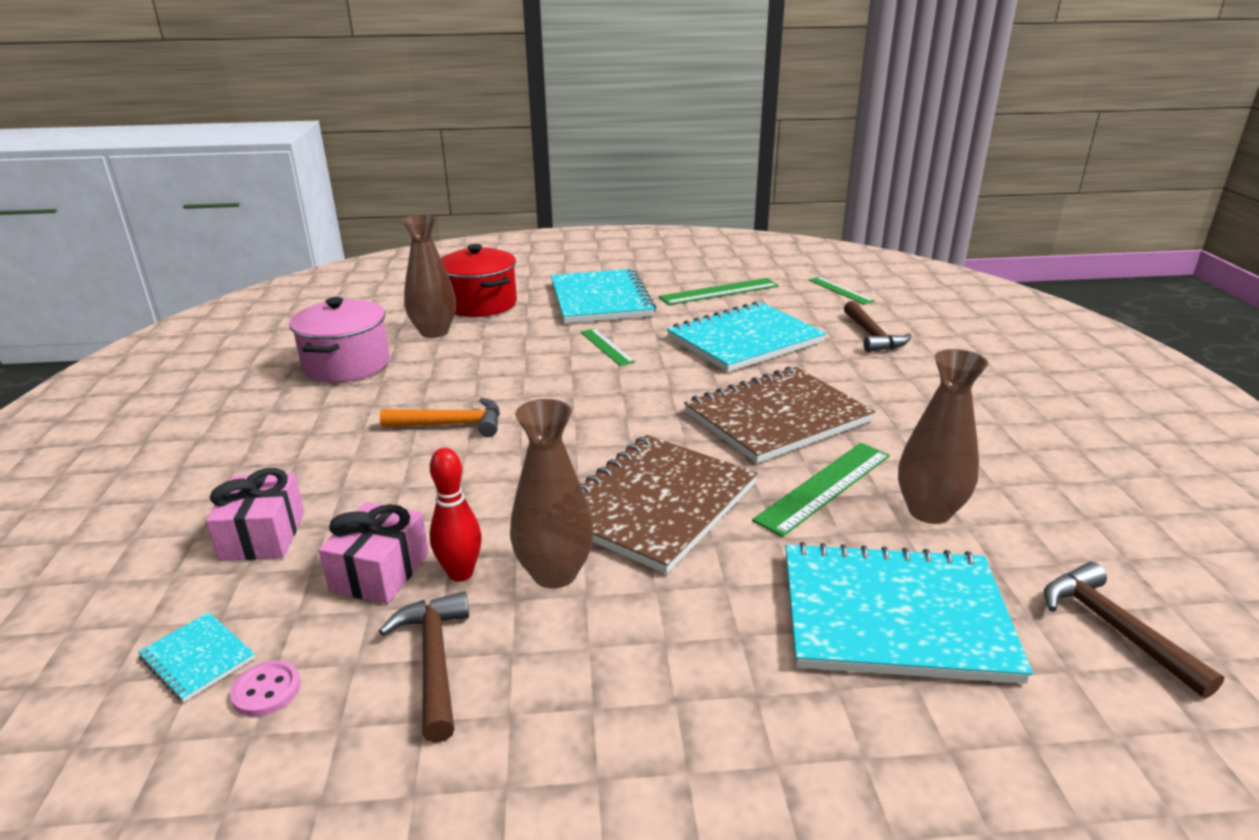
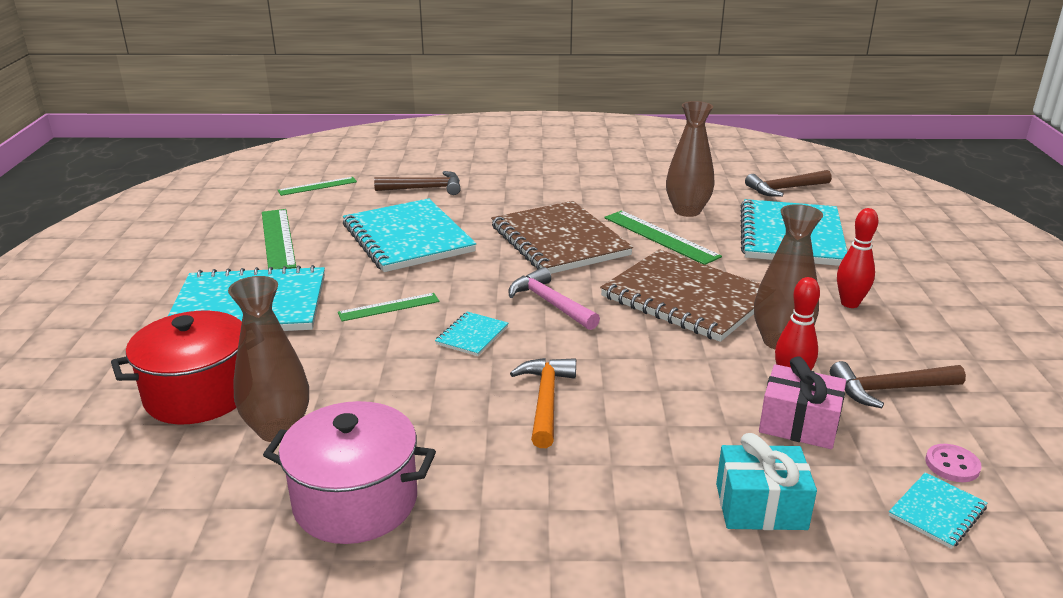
camera: 85 degrees left, 0 degrees up
(263, 535) = (760, 506): pink gift -> turquoise gift
(560, 385) = (472, 335): none -> turquoise notebook
(626, 419) = (550, 303): none -> pink hammer
(668, 656) = (849, 303): none -> red bowling pin

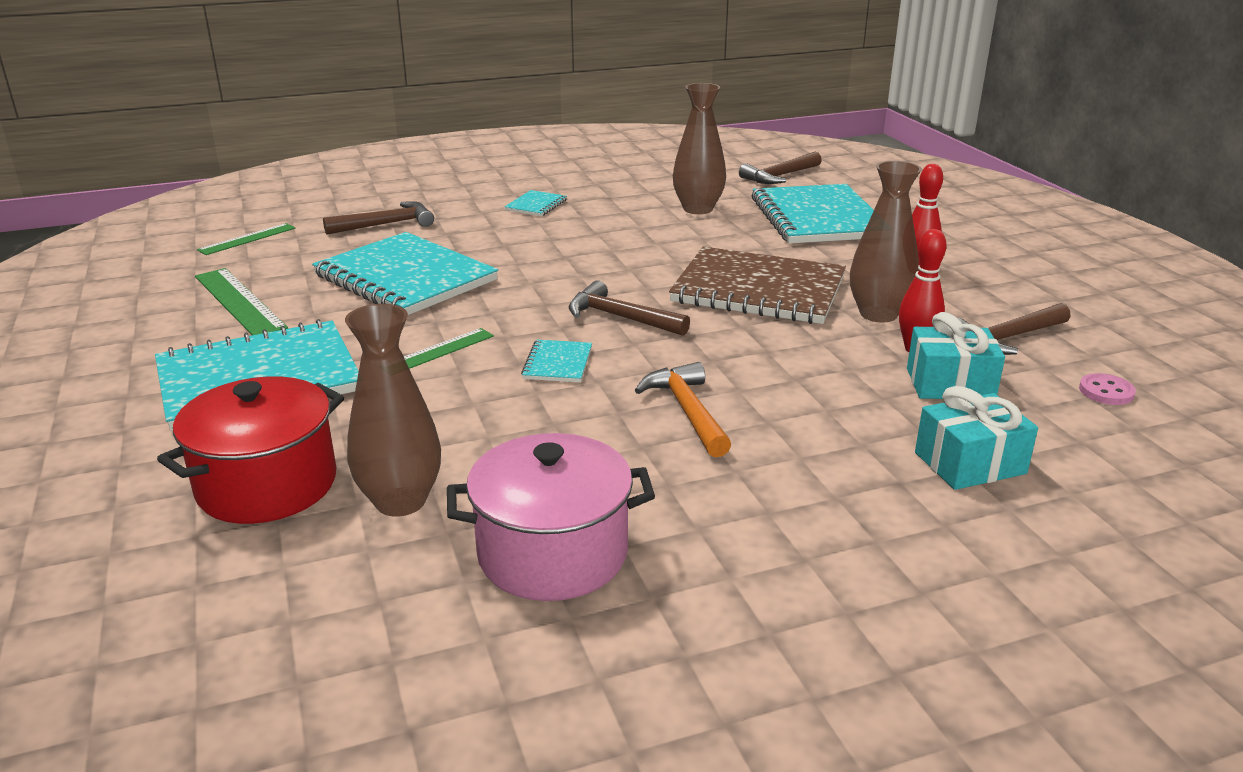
camera: 20 degrees left, 0 degrees up
(550, 303) = (621, 318): pink hammer -> brown hammer
(559, 241) = (583, 256): brown notebook -> none
(660, 237) = (689, 237): green ruler -> none
(799, 424) = (950, 384): pink gift -> turquoise gift
(937, 512) = (1122, 433): turquoise notebook -> turquoise notebook (536, 205)

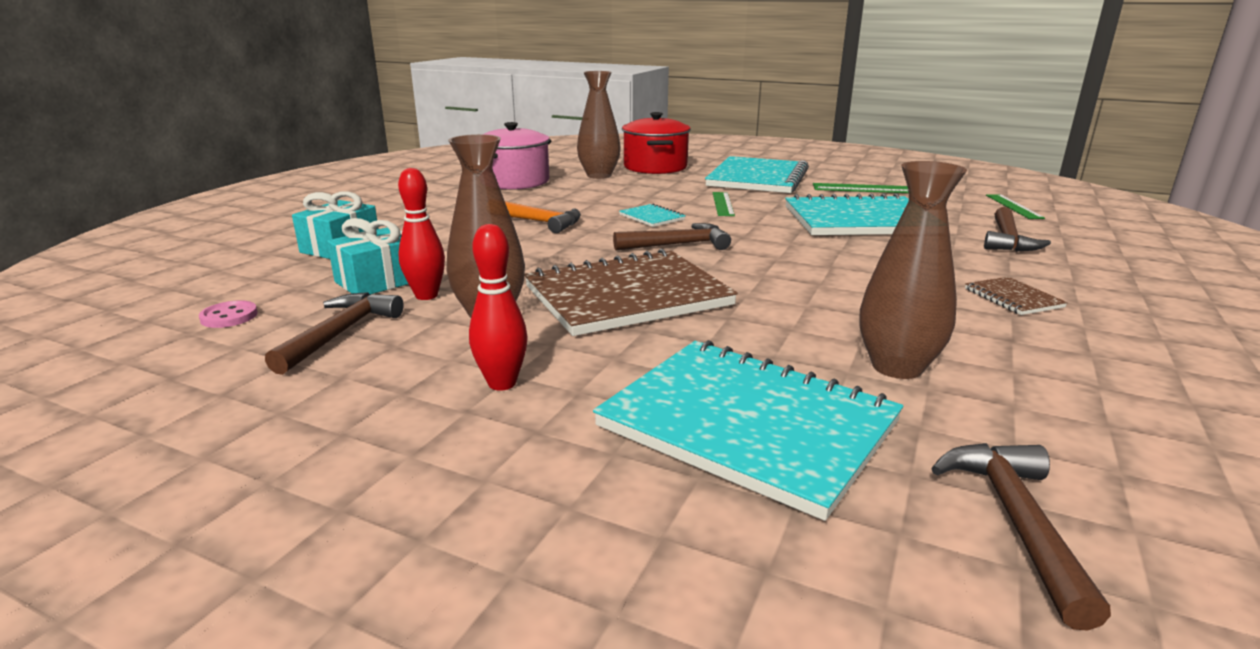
camera: 135 degrees right, 5 degrees down
(536, 205) = (1013, 298): turquoise notebook -> brown notebook

